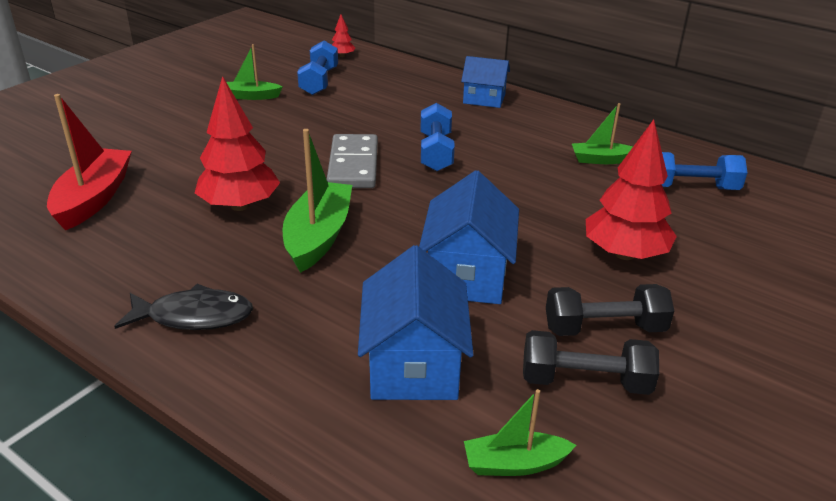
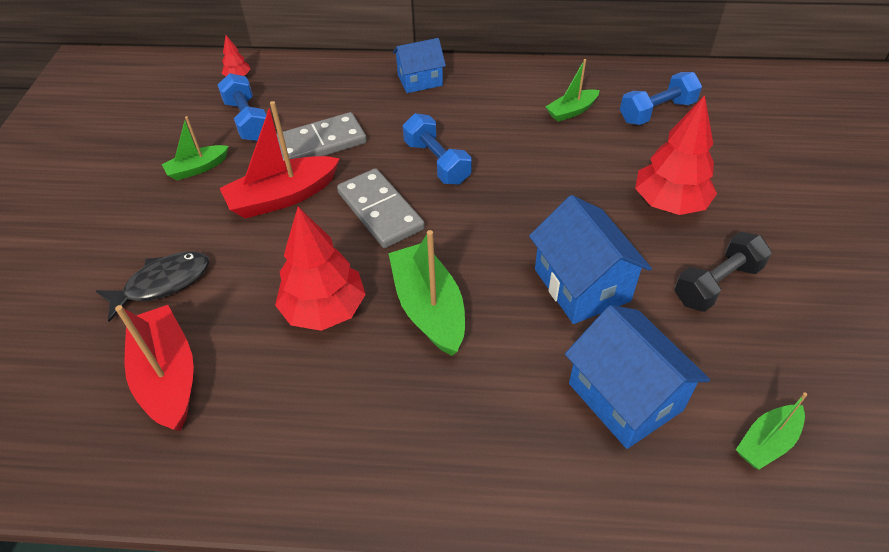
camera: 30 degrees left, 15 degrees up
(194, 316) = (410, 455): black fish -> black fish (163, 284)
(290, 132) = (283, 197): none -> red boat
(356, 111) = (319, 143): none -> grey domino
(585, 381) = (745, 340): black dumbbell -> none

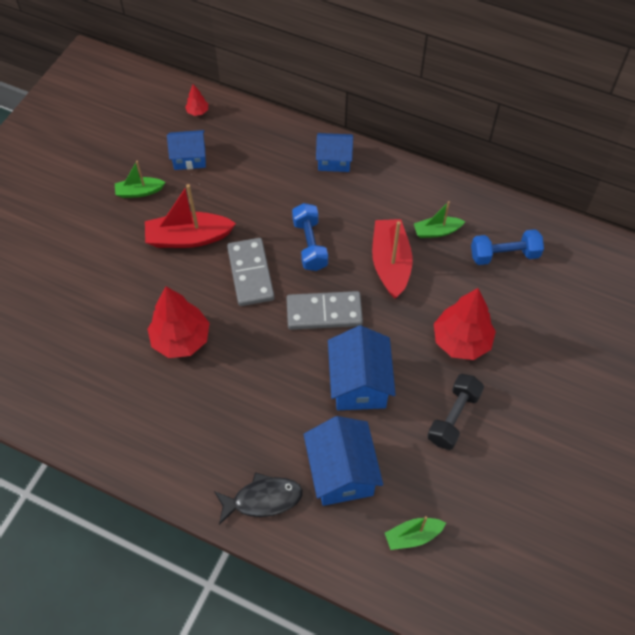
camera: 20 degrees right, 10 degrees up
(163, 284) = (87, 282): black fish -> black fish (263, 499)
(168, 376) = (69, 352): red boat -> red boat (390, 263)
(247, 120) = (189, 158): blue dumbbell -> blue house
(319, 143) = (232, 198): grey domino -> grey domino (324, 312)
(429, 308) = (248, 363): green boat -> none
(716, 284) = (453, 417): black dumbbell -> black dumbbell turned 45 degrees counterclockwise

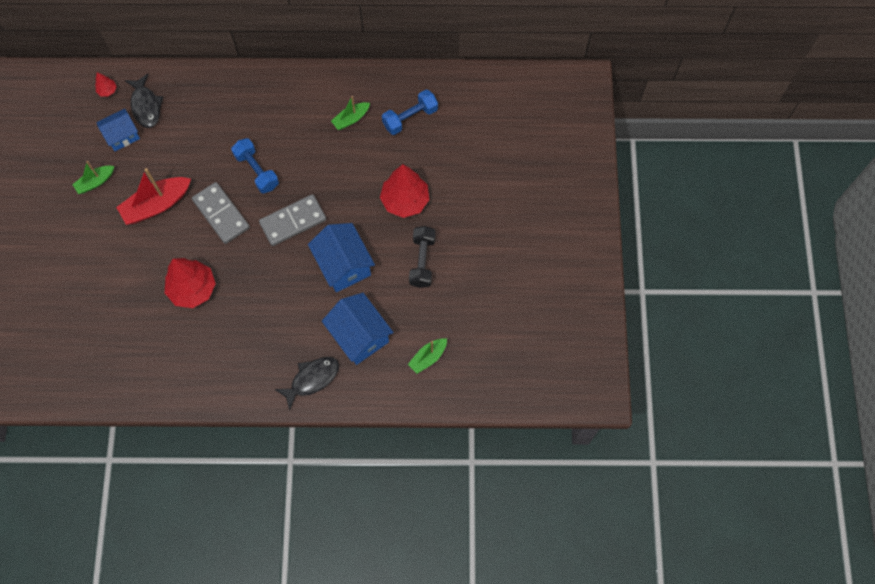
camera: 25 degrees left, 10 degrees up
(228, 139) = (146, 106): none -> black fish
(334, 160) = (243, 90): blue house -> none
(390, 263) = (326, 160): red boat -> none

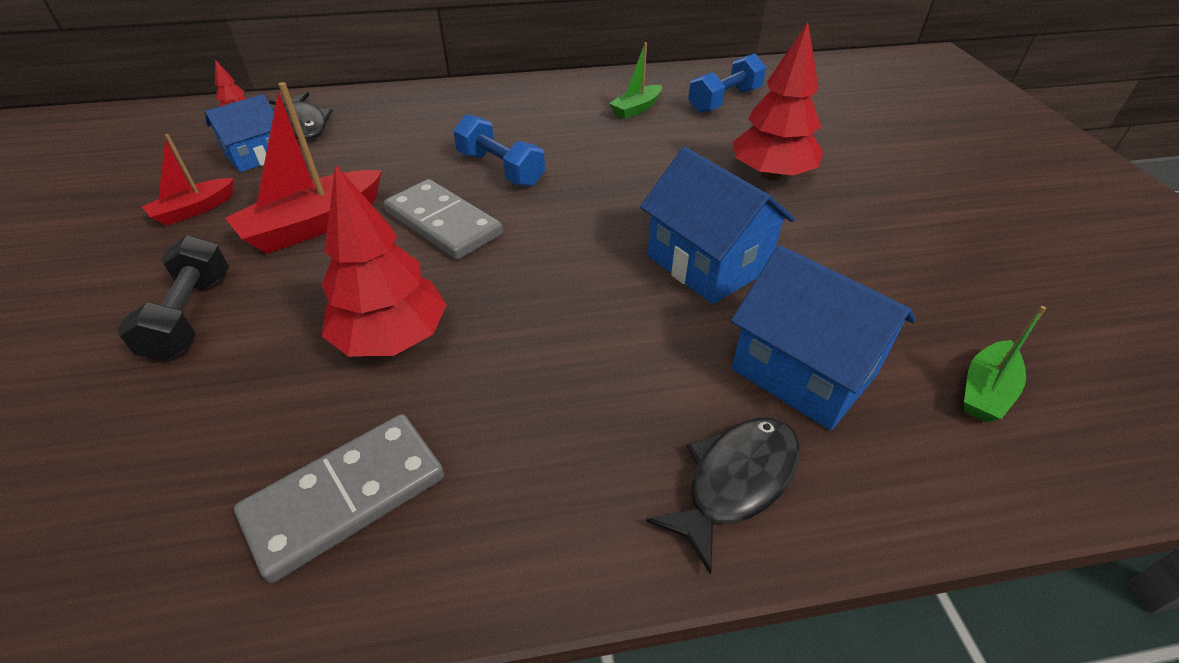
camera: 10 degrees left, 25 degrees down
(95, 182) = (194, 210): green boat -> red boat
(293, 221) = (584, 218): grey domino -> grey domino (346, 497)
(422, 261) = (853, 241): black dumbbell -> black dumbbell (191, 316)

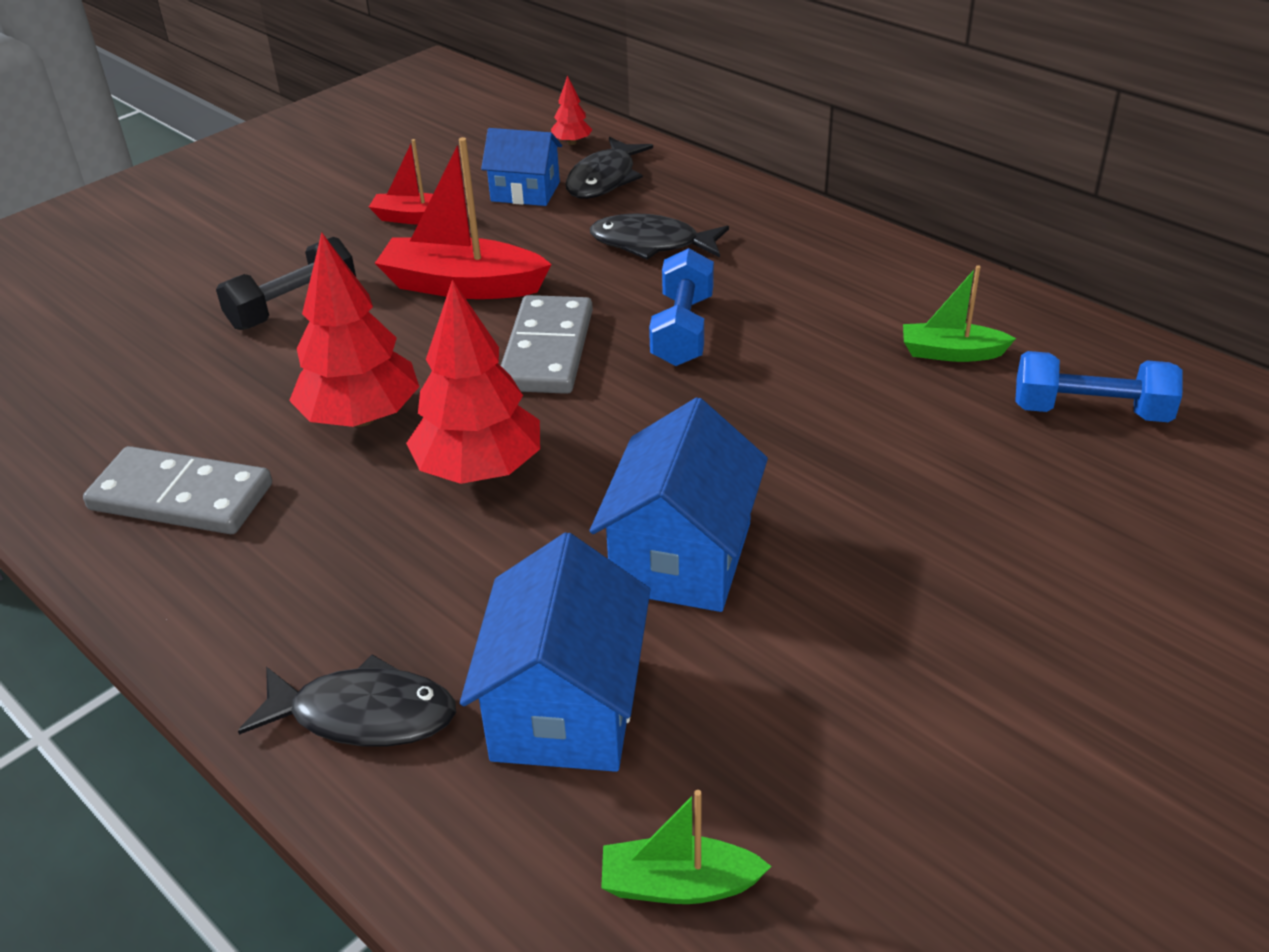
camera: 55 degrees right, 5 degrees down
(399, 141) = (651, 244): none -> black fish
(771, 175) = (944, 532): red tree -> red tree (480, 470)

